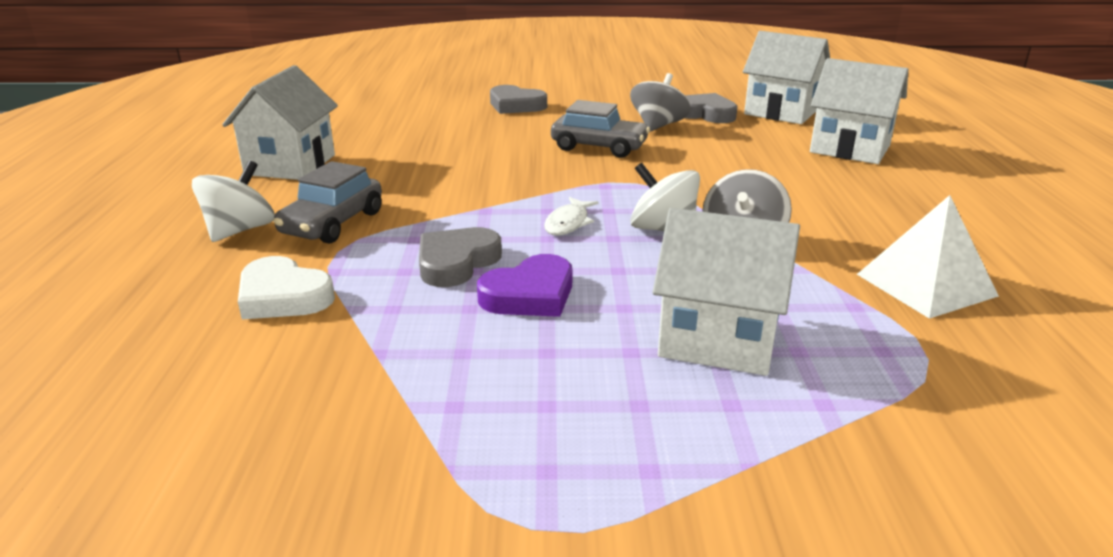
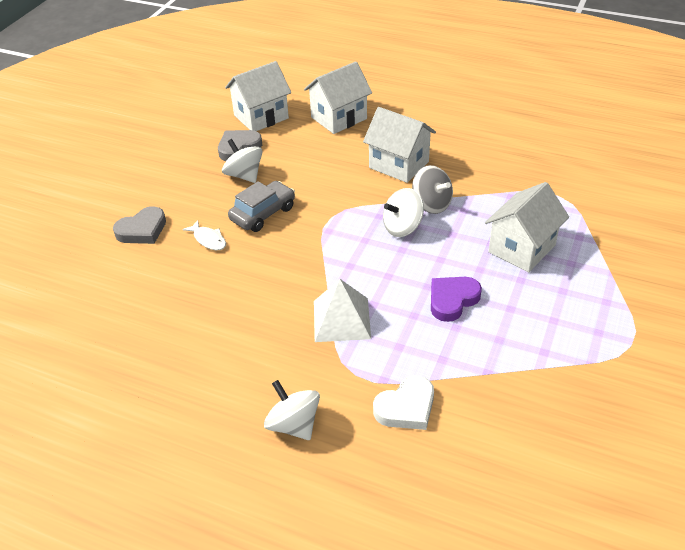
camera: 65 degrees left, 15 degrees up
(290, 165) = (179, 385): white house -> white house (399, 165)
(332, 223) = (310, 372): grey car -> none
(456, 262) = (400, 321): grey heart -> none
(530, 295) = (452, 300): purple heart -> purple heart turned 120 degrees counterclockwise
(568, 223) = (373, 261): white fish -> white fish (208, 240)
(658, 126) = (244, 175): grey spinning top -> white spinning top
(925, 284) = (501, 167): white pyramid -> white pyramid (341, 319)

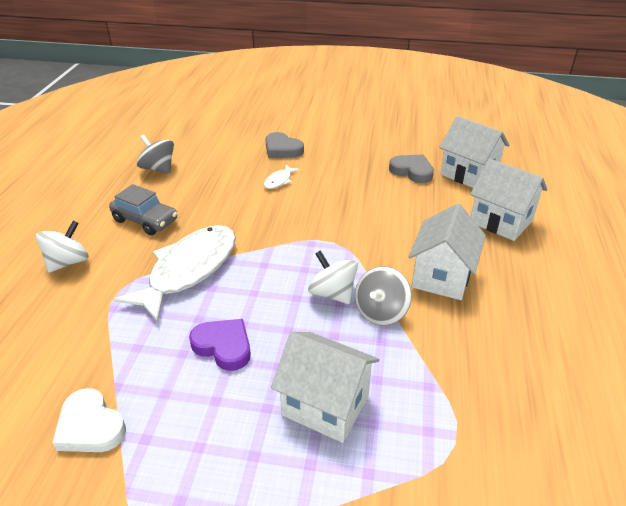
camera: 75 degrees right, 5 degrees down
(124, 343) = (158, 169): none -> grey spinning top
(244, 175) = (373, 182): white spinning top -> none
(263, 213) = (322, 201): grey car -> grey car (145, 220)
(341, 319) = (189, 270): white pyramid -> white fish
(406, 407) = (76, 328): white heart -> white heart (90, 426)

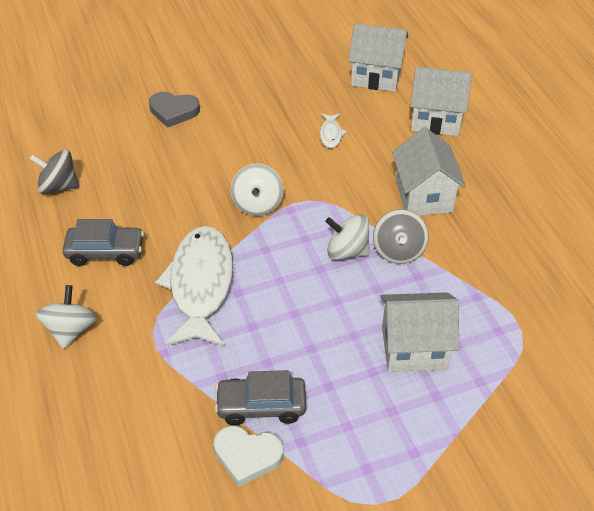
camera: 30 degrees left, 10 degrees up
(143, 388) = (261, 406): none -> grey car
(223, 346) = (296, 340): purple heart -> none
(279, 181) = (203, 151): white fish -> white fish (331, 134)
(288, 230) = (257, 204): none -> white spinning top
(412, 171) = (323, 92): grey heart -> none

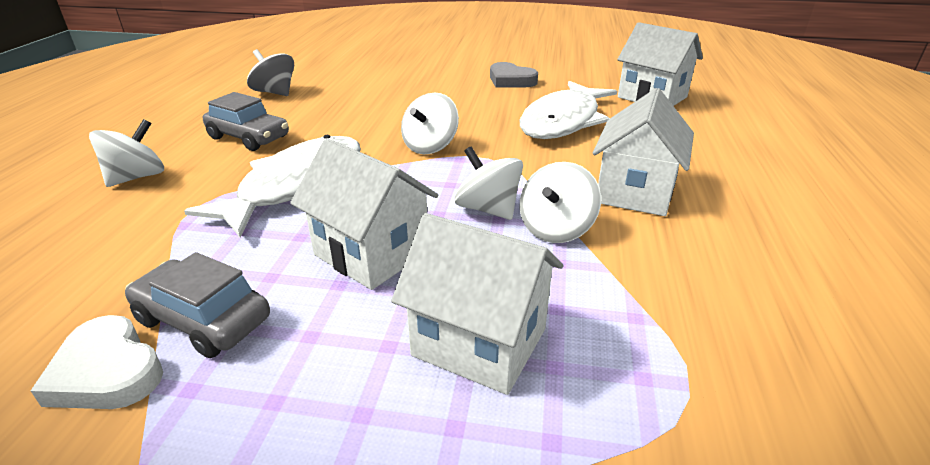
camera: 30 degrees right, 15 degrees down
(173, 111) = (426, 77): grey heart -> grey heart (511, 80)
(331, 134) = (563, 121): white fish -> white fish, size x2.45
(398, 250) = (556, 229): grey spinning top -> white spinning top
(435, 119) = (701, 138): white house -> white house (371, 253)

